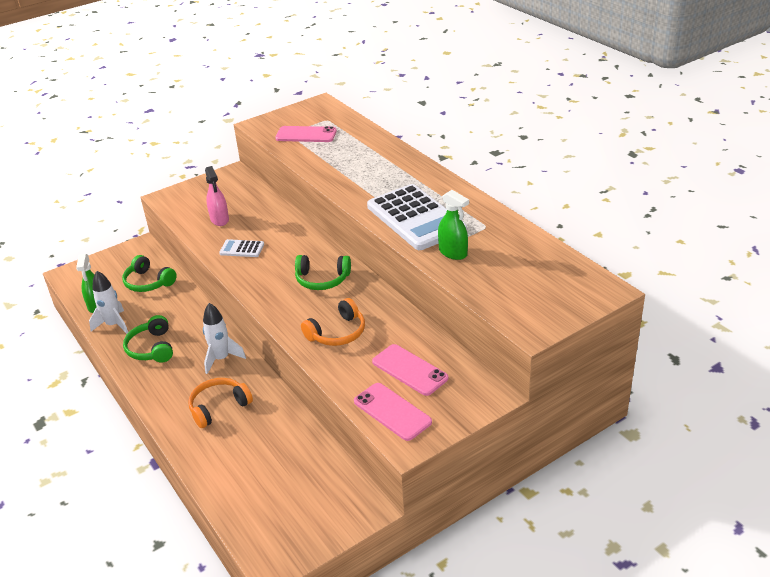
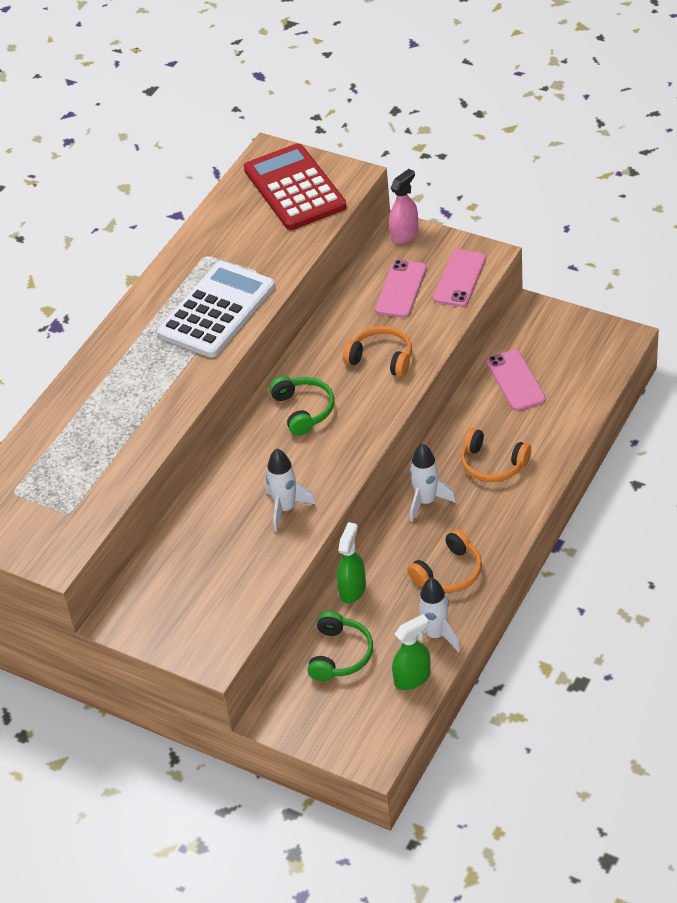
camera: 115 degrees left, 10 degrees up
(151, 348) = (449, 572): green headphones -> orange headphones
(219, 219) = (236, 566): pink spray bottle -> pink spray bottle (404, 234)
(242, 249) = (286, 509): white calculator -> white rocket
(306, 135) = (66, 493): pink phone -> pink phone (516, 380)
(453, 253) = (265, 261): green spray bottle -> green spray bottle (352, 589)
(539, 291) = (295, 188): none -> red calculator

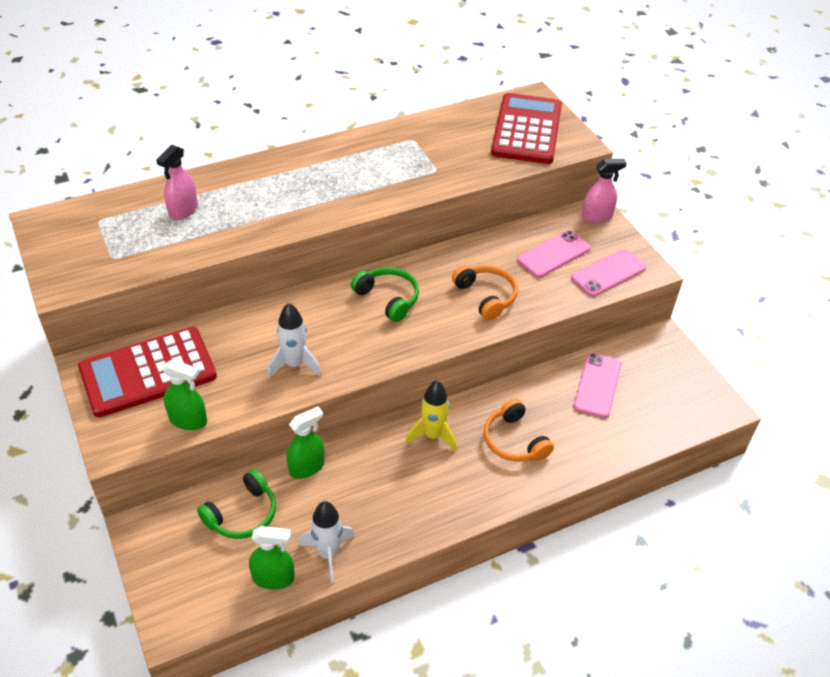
camera: 30 degrees right, 0 degrees up
(78, 438) = (183, 210): none -> pink spray bottle
(172, 592) = (148, 372): none -> red calculator
(217, 311) = (377, 181): white calculator -> none
(249, 603) = (188, 420): none -> green spray bottle
(303, 410) = (388, 298): green headphones -> green headphones turned 60 degrees counterclockwise
(426, 502) = (432, 435): white rocket -> yellow rocket
(449, 572) = (392, 507): orange headphones -> none

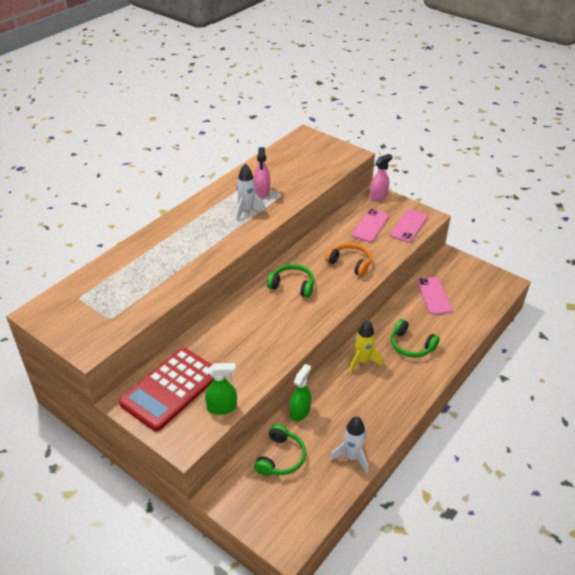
camera: 25 degrees left, 5 degrees down
(183, 210) = (135, 272): pink spray bottle -> pink spray bottle (262, 192)
(273, 578) = (329, 487): green spray bottle -> none
(294, 364) = (264, 346): white rocket -> white rocket (247, 211)
(514, 441) = (411, 345): orange headphones -> green headphones
(527, 130) = (316, 155): red calculator -> none

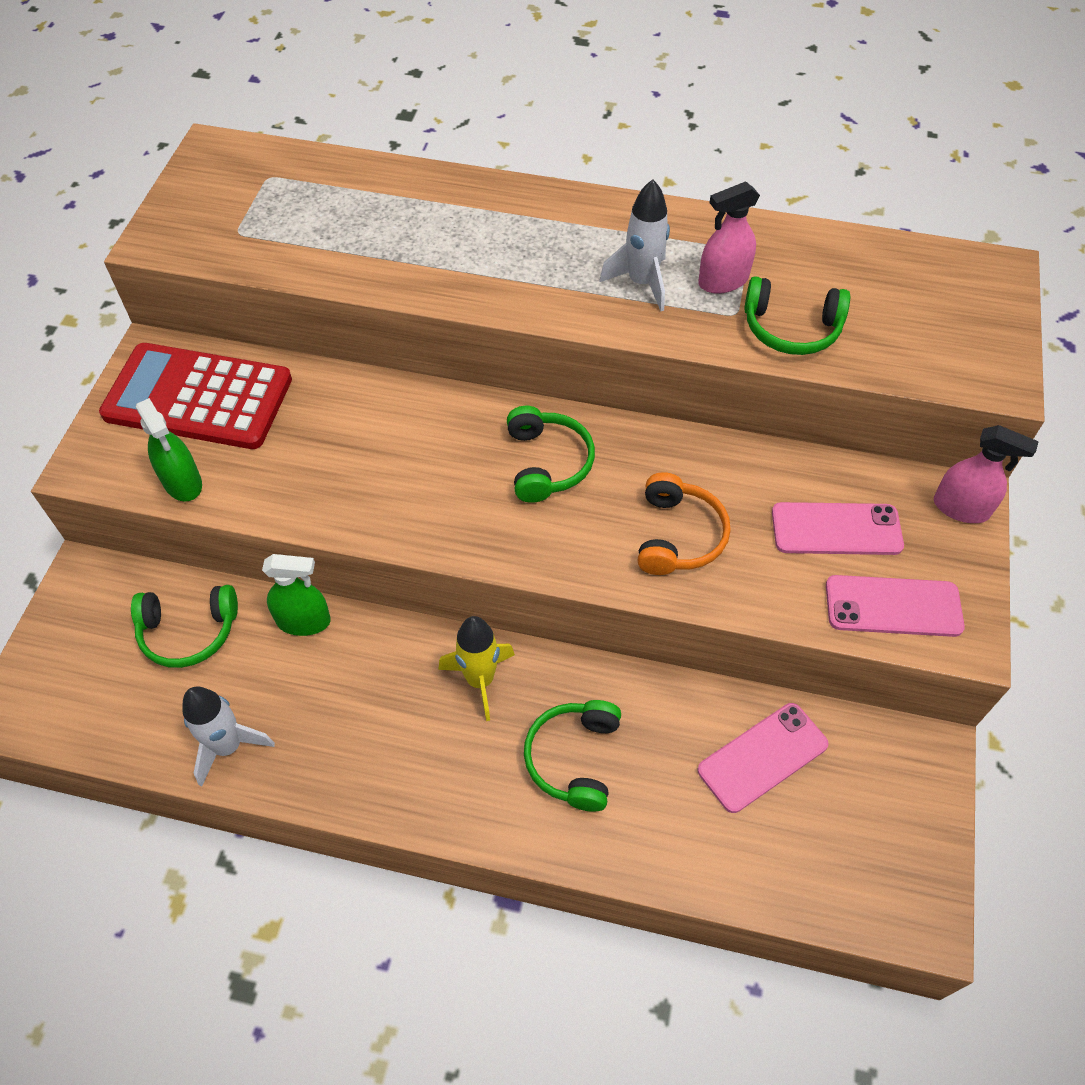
camera: 65 degrees right, 15 degrees up
(298, 185) = (791, 329): none -> green headphones

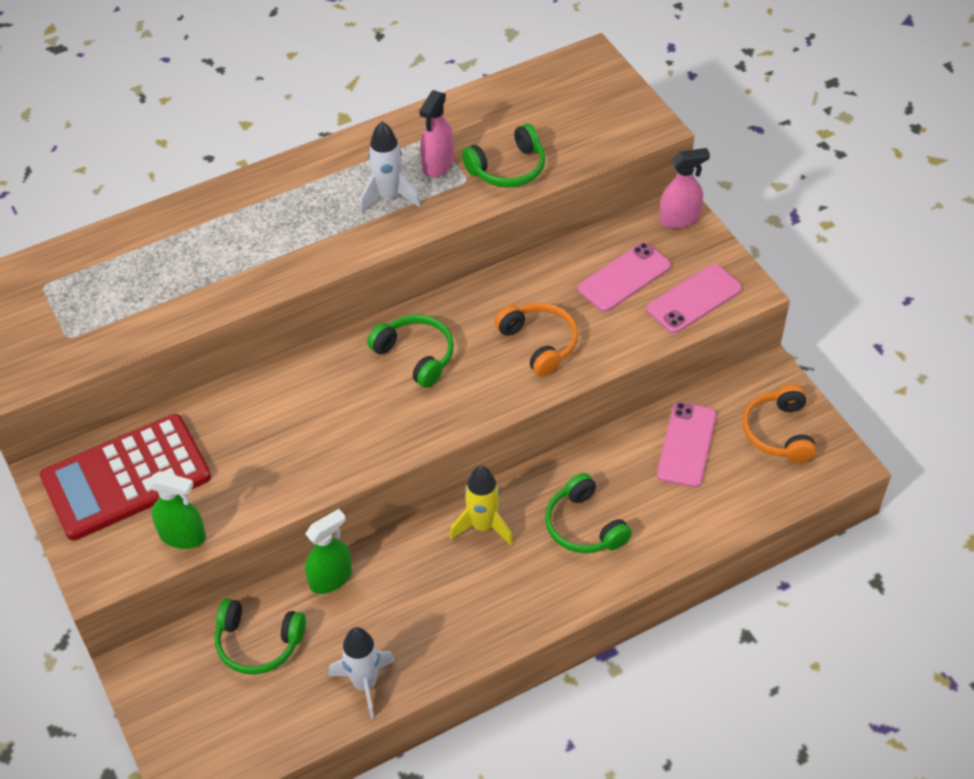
camera: 40 degrees left, 5 degrees down
(189, 632) = (258, 643): green headphones -> green headphones turned 60 degrees clockwise
(879, 823) = (778, 432): none -> orange headphones

